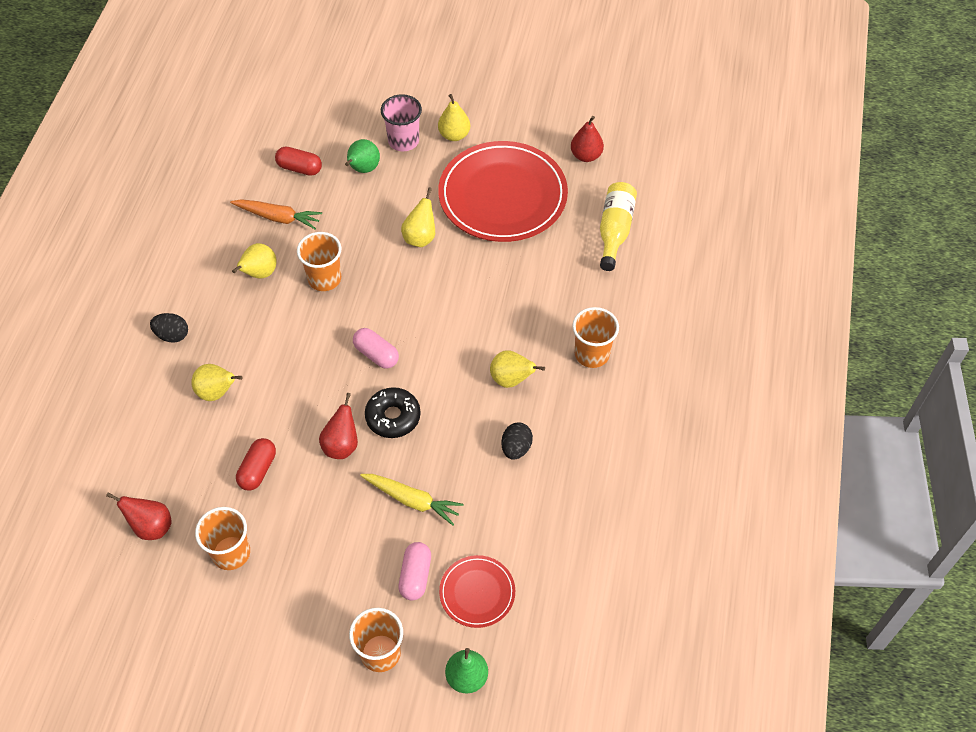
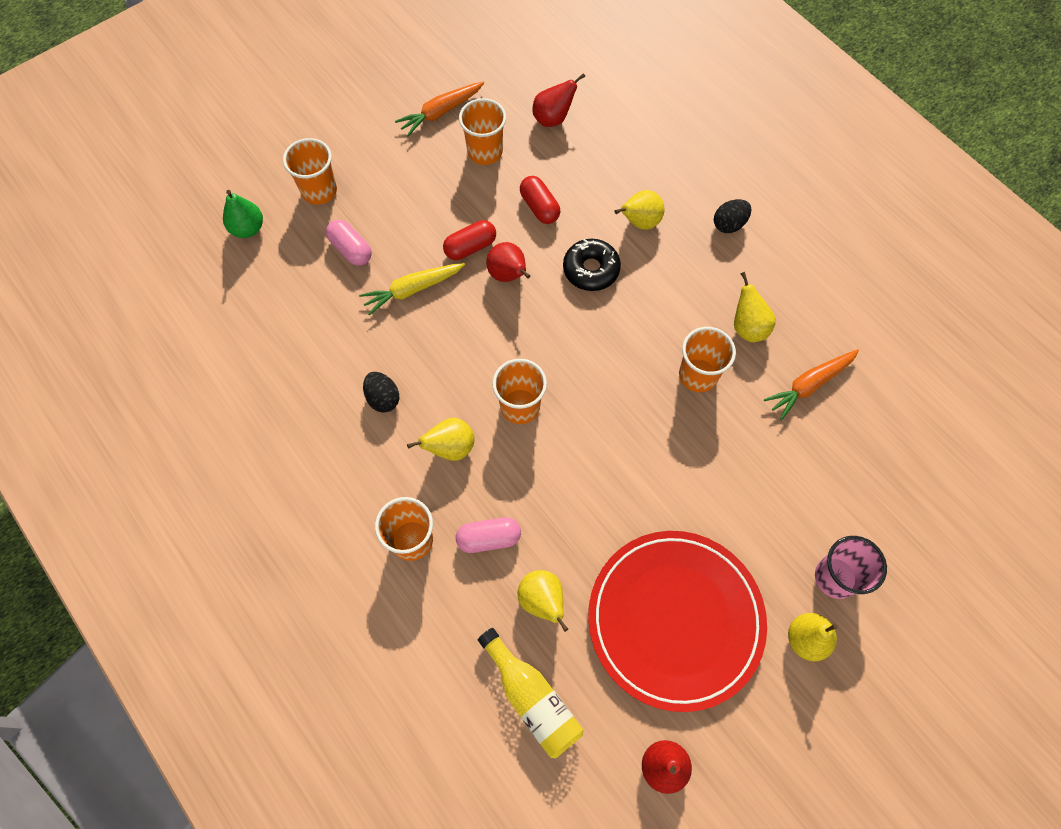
camera: 130 degrees right, 10 degrees up
(213, 624) = (440, 112): none -> orange carrot
(299, 168) = (867, 447): red capsule -> red capsule (470, 247)
(363, 169) = (821, 506): green pear -> none
(376, 354) = (575, 360): pink capsule -> pink capsule (489, 538)
(393, 417) = (500, 329): black donut -> black donut (591, 269)
(420, 237) = (682, 494): yellow pear -> yellow pear (542, 601)
(442, 361) = (520, 406): none -> orange cup
(477, 592) = (297, 279): red plate -> none

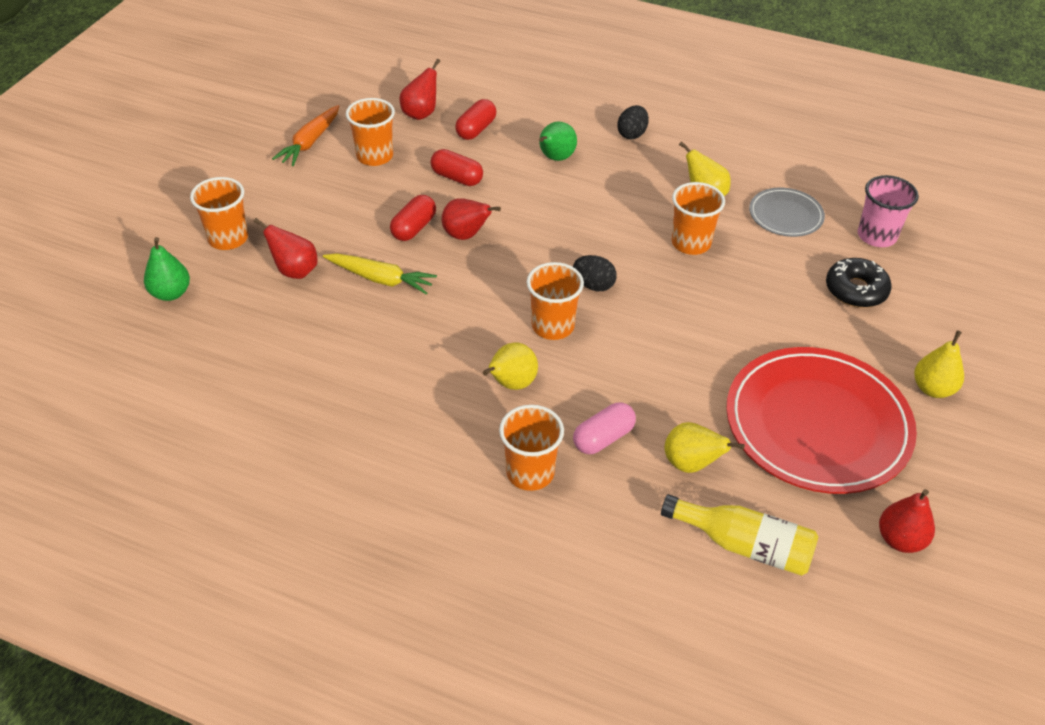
camera: 30 degrees left, 20 degrees down
(351, 249) = (295, 271): pink capsule -> red pear
(383, 398) = (415, 372): black egg -> black egg (593, 285)
(412, 290) = (381, 279): yellow carrot -> yellow carrot turned 105 degrees counterclockwise
(590, 158) = (476, 129): none -> red capsule
(591, 269) = (538, 205): black donut -> black donut (856, 290)
(639, 222) = (555, 158): yellow pear -> green pear
(809, 385) = (785, 215): orange carrot -> grey plate
(835, 577) = (917, 335): pink cup -> pink cup (876, 236)

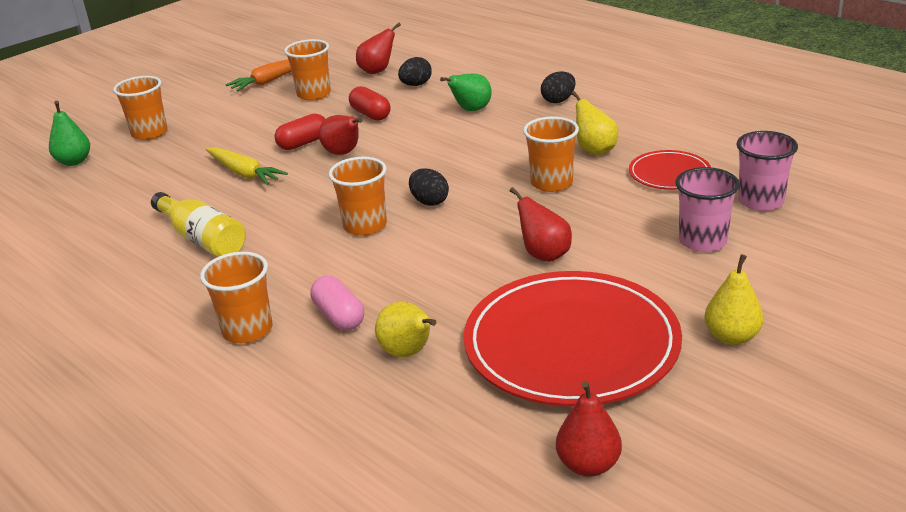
camera: 25 degrees right, 15 degrees down
(295, 271) = (180, 159): red pear -> red pear (544, 255)
(476, 129) = (416, 85): red capsule -> black egg
(511, 384) = (290, 262): yellow pear -> none
(603, 438) = (339, 316): pink capsule -> pink capsule turned 75 degrees clockwise
(744, 545) = (407, 431): yellow bottle -> yellow bottle (202, 239)
(785, 215) = (669, 174): grey plate -> red plate
(856, 290) = (702, 241): black donut -> pink cup

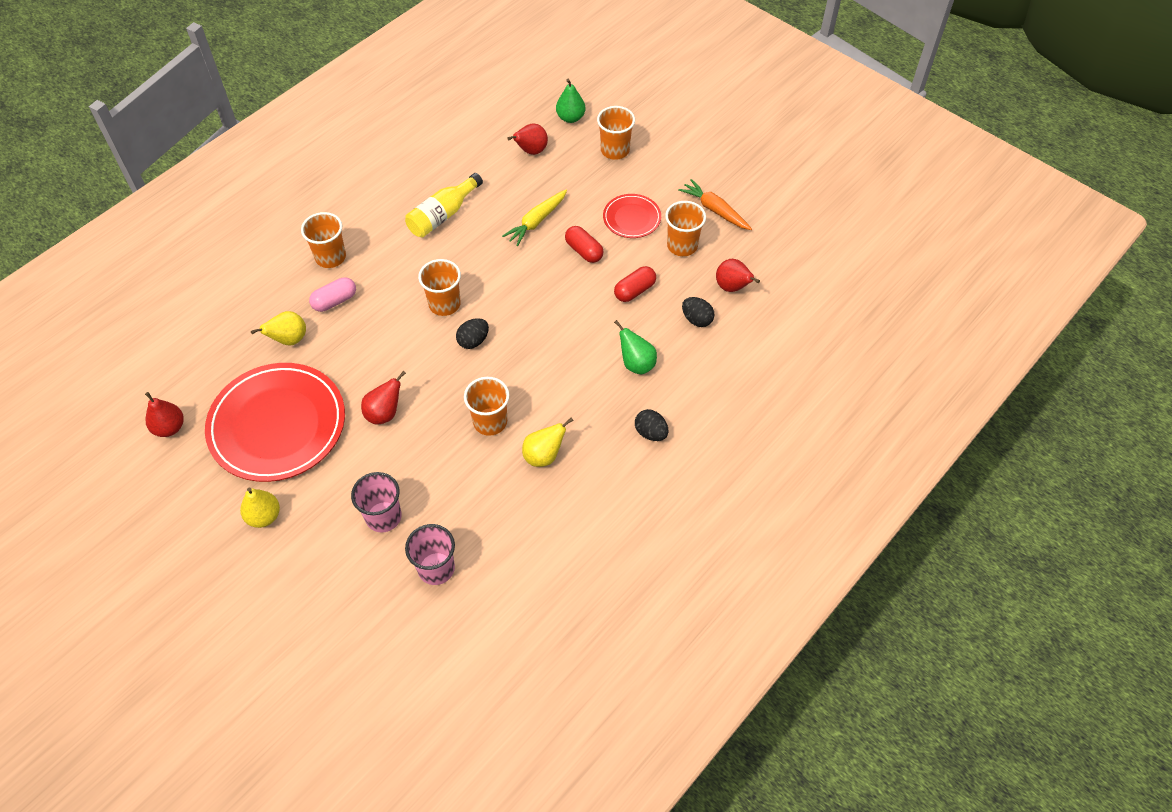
camera: 85 degrees right, 25 degrees up
(343, 153) = (562, 279): red pear -> red pear (531, 151)
(669, 174) = (493, 508): red plate -> red plate (632, 218)

